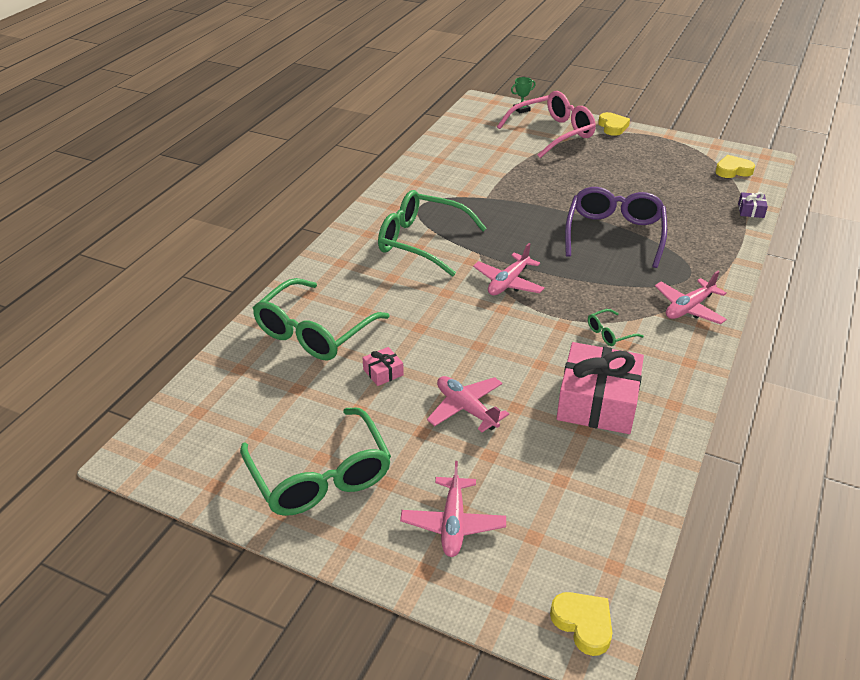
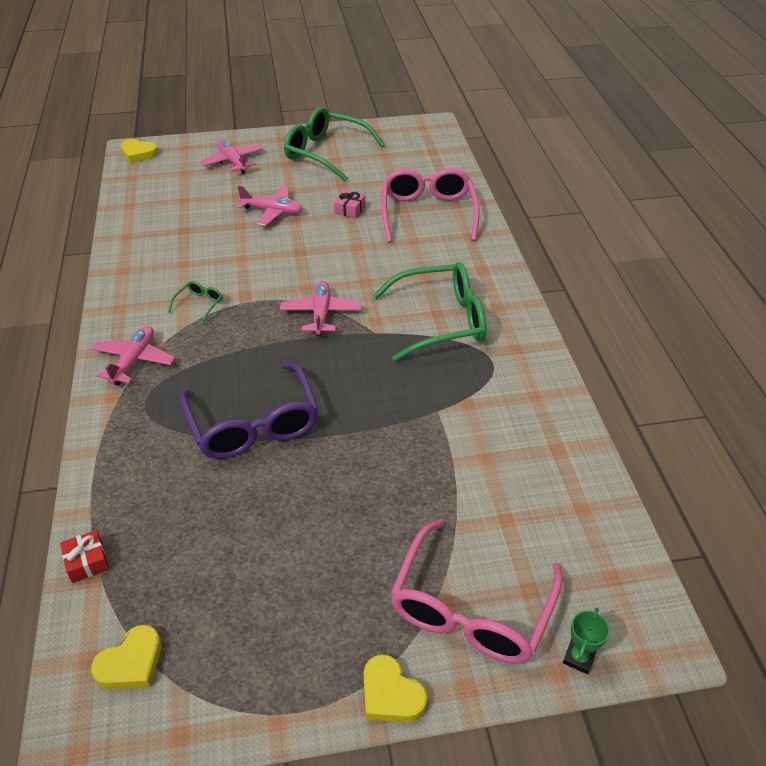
camera: 145 degrees right, 5 degrees up
(314, 332) = (428, 213): green glasses -> pink glasses
(597, 402) = (183, 250): pink gift -> none
(751, 210) = (87, 561): purple gift -> red gift

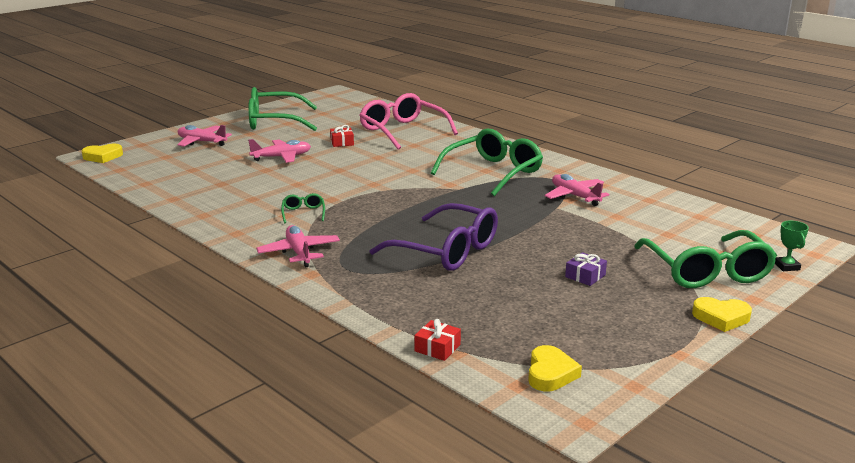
camera: 35 degrees left, 20 degrees down
(321, 314) = (406, 192): pink plane -> pink plane (575, 196)
(334, 538) = (585, 276): none -> purple gift
(350, 209) = (342, 142): pink gift -> red gift
(471, 608) = (706, 271): pink glasses -> green glasses

